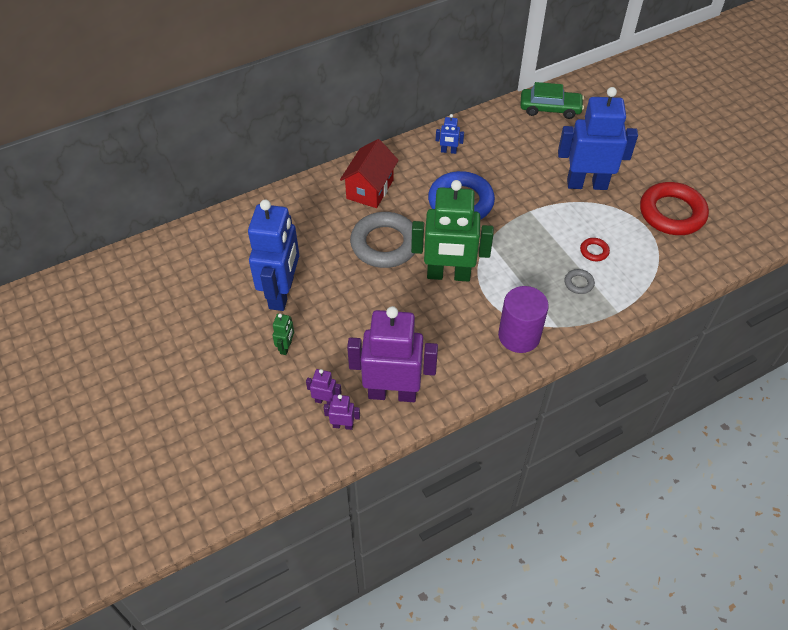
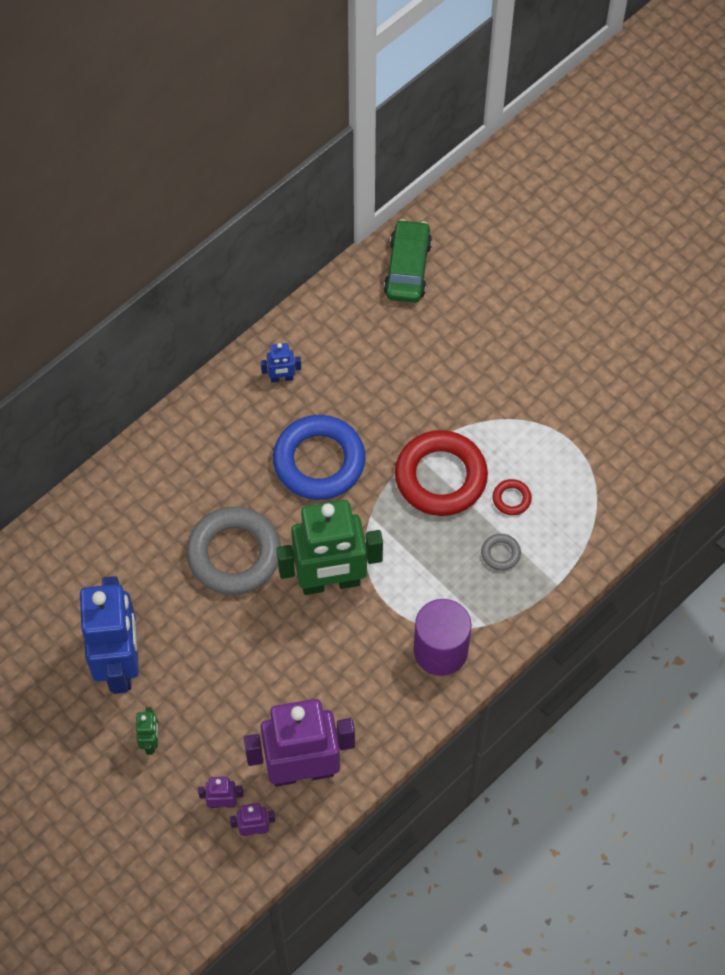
camera: 15 degrees left, 10 degrees up
(370, 189) = (189, 469): red house -> none
(550, 109) = (407, 268): green car -> green car turned 75 degrees counterclockwise
(587, 184) = (483, 390): blue robot -> none
(672, 213) = (603, 412): red ring -> red ring (440, 477)

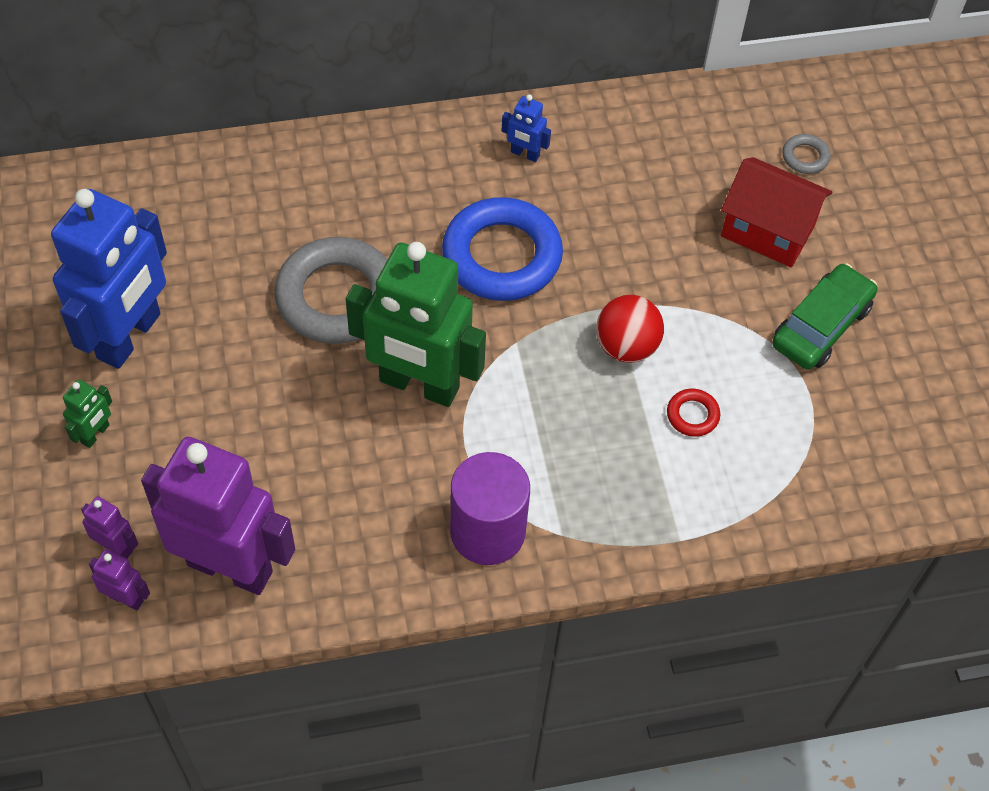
camera: 30 degrees right, 5 degrees down
(407, 268) = (744, 120): green car -> green car (821, 326)
(440, 477) = (626, 346): red ring -> red ball
(475, 342) = (767, 231): none -> red house
(500, 553) = (636, 467): grey ring -> grey ring (805, 157)

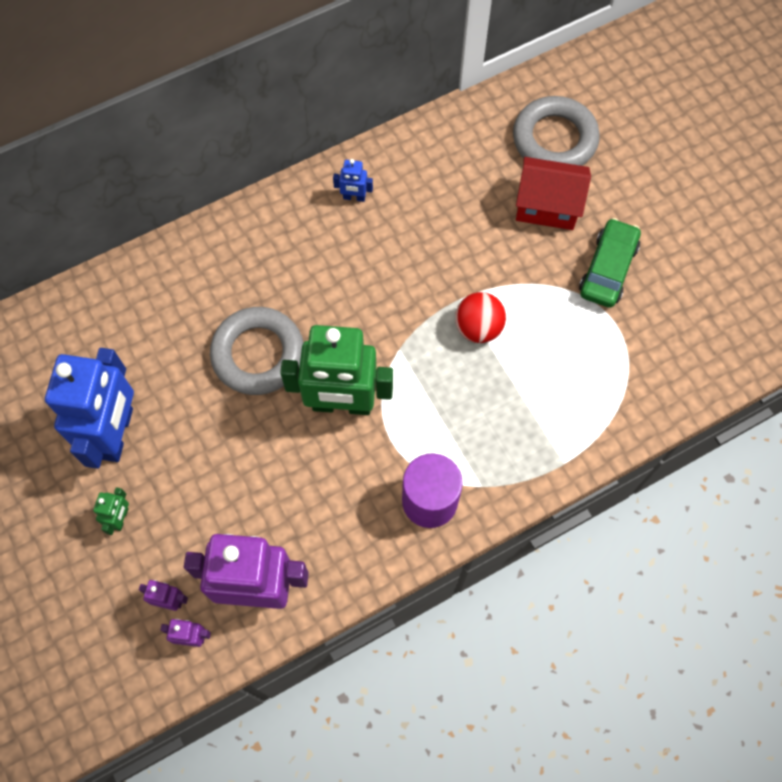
camera: 15 degrees left, 10 degrees up
(502, 256) = (365, 284): blue ring -> none
(692, 415) = (541, 366): red ring -> none
(805, 157) = (554, 139): grey ring -> grey ring, size x2.38

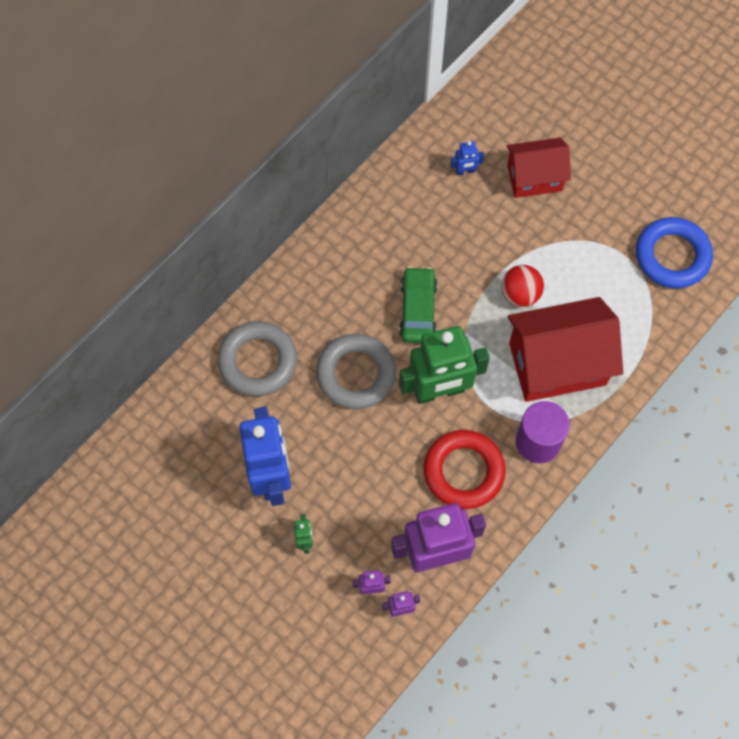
camera: 20 degrees left, 0 degrees up
(330, 504) = (463, 471): none -> red ring
(354, 197) = (378, 221): blue robot -> blue robot (465, 171)
(488, 419) = (557, 364): none -> red house
(554, 139) = (518, 120): grey ring -> grey ring (258, 361)
(608, 269) = (601, 213): green car -> green car (418, 310)
(671, 343) = (672, 256): none -> blue ring

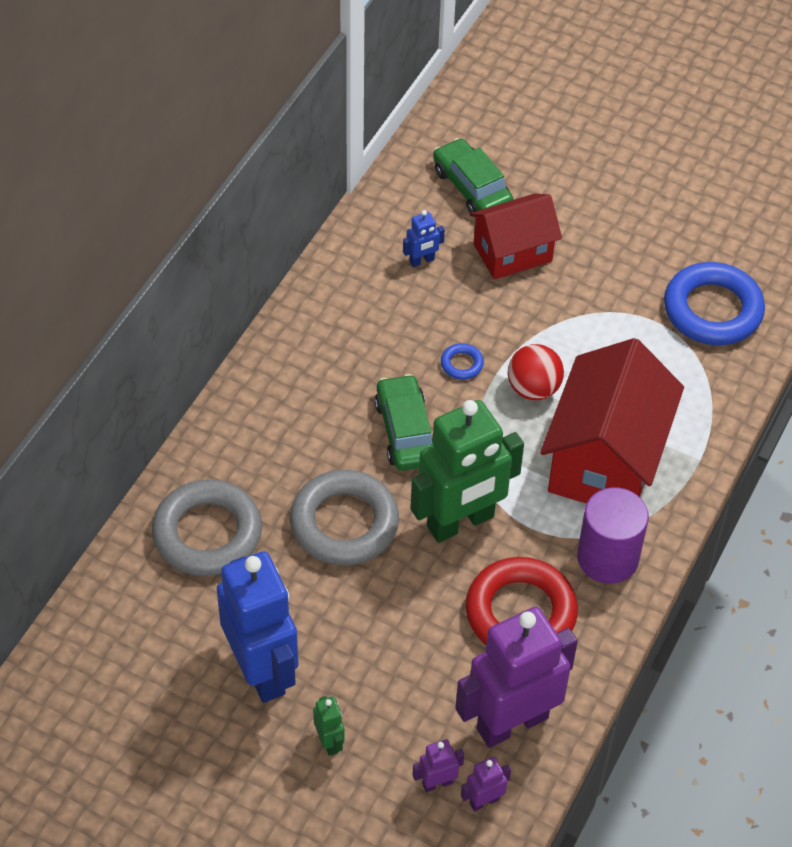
camera: 15 degrees left, 15 degrees down
(472, 263) = (461, 364): none -> blue ring
(518, 116) = (472, 188): none -> green car
(557, 364) = (605, 460): red house -> red house turned 45 degrees counterclockwise

